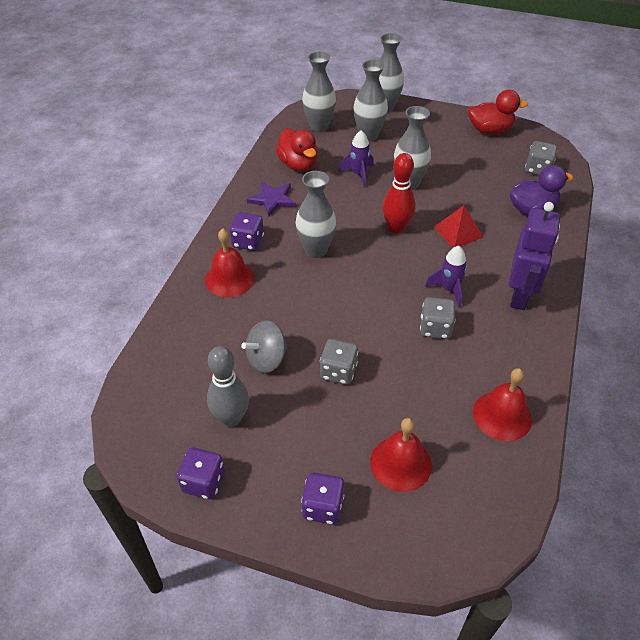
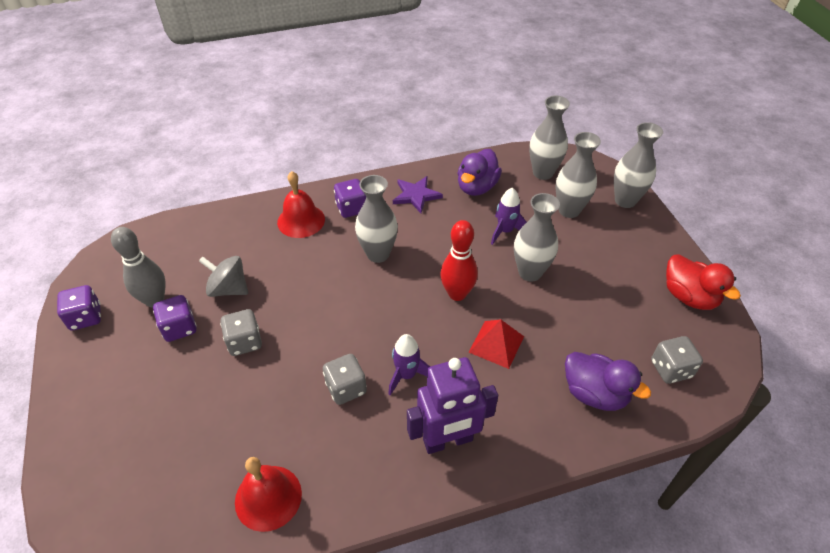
camera: 55 degrees right, 0 degrees up
(298, 164) = (476, 187): red duck -> purple duck
(323, 507) = (94, 404): purple dice -> purple dice (179, 328)
(400, 463) = (166, 438): red bell -> none

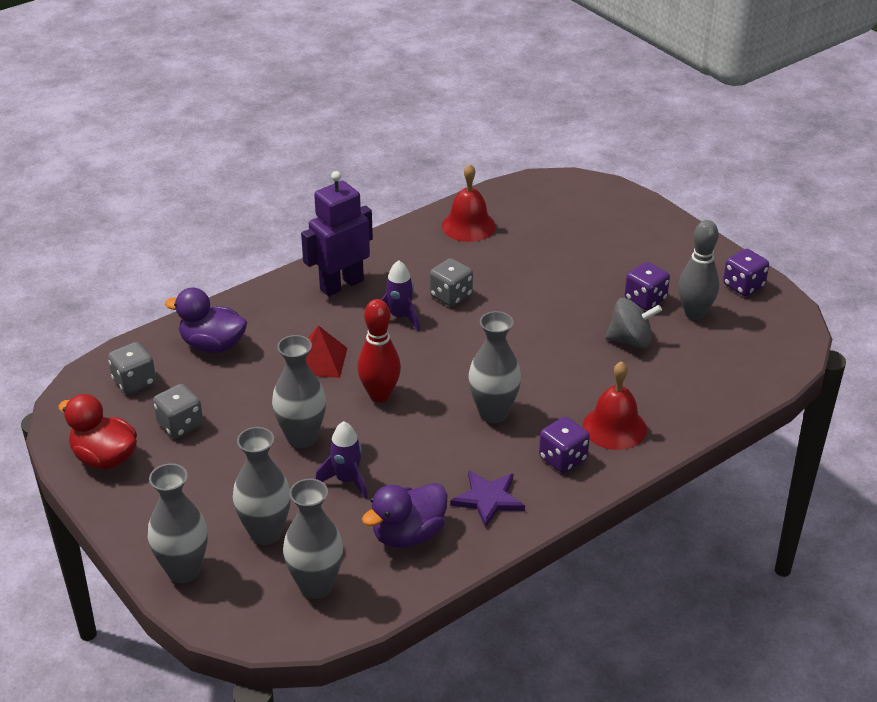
camera: 160 degrees right, 10 degrees down
(244, 342) = (572, 304): grey dice -> grey dice (180, 425)
(476, 187) = (408, 535): purple duck -> purple duck turned 135 degrees counterclockwise

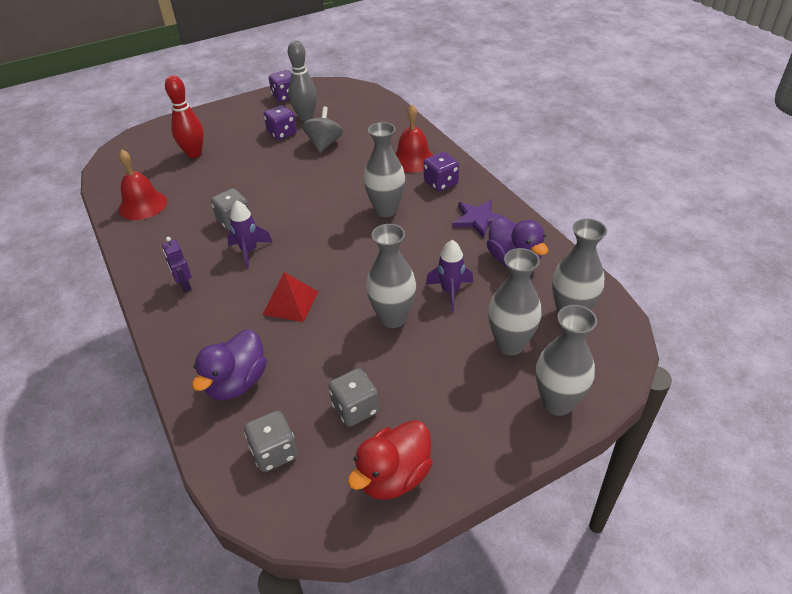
camera: 80 degrees left, 5 degrees up
(341, 285) = (184, 285): purple robot -> purple robot, size x0.49
(380, 395) = (348, 268): red bowling pin -> red bowling pin (194, 154)

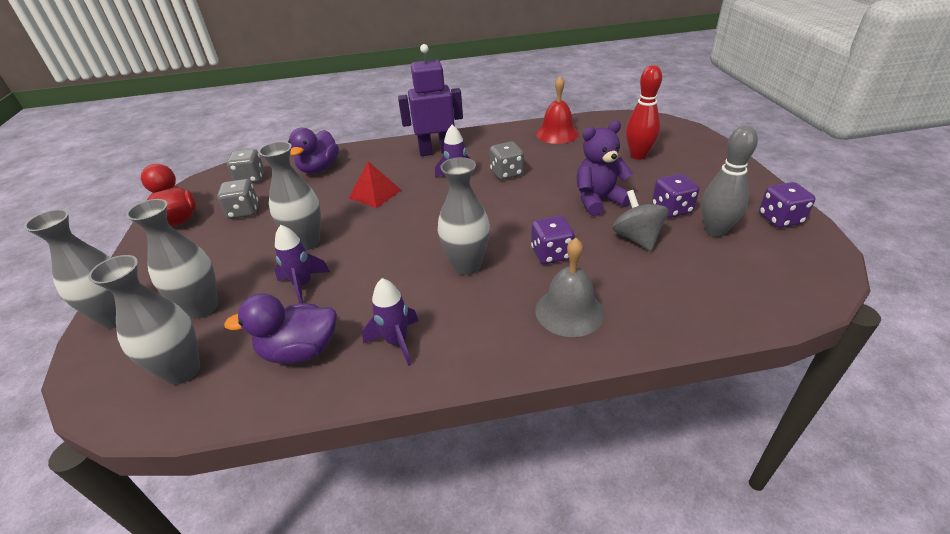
camera: 110 degrees right, 5 degrees down
(184, 285) = (436, 151): purple robot -> purple robot, size x2.06
(237, 383) = (319, 168): purple duck -> purple duck turned 120 degrees counterclockwise
(276, 164) = (598, 201): none -> purple teddy bear
(324, 144) = (637, 238): grey spinning top -> grey spinning top turned 135 degrees counterclockwise
(413, 159) = (569, 311): red bell -> grey bell
(441, 183) = (496, 326): purple dice -> purple dice (551, 254)
(478, 219) = (397, 342): purple star -> purple rocket

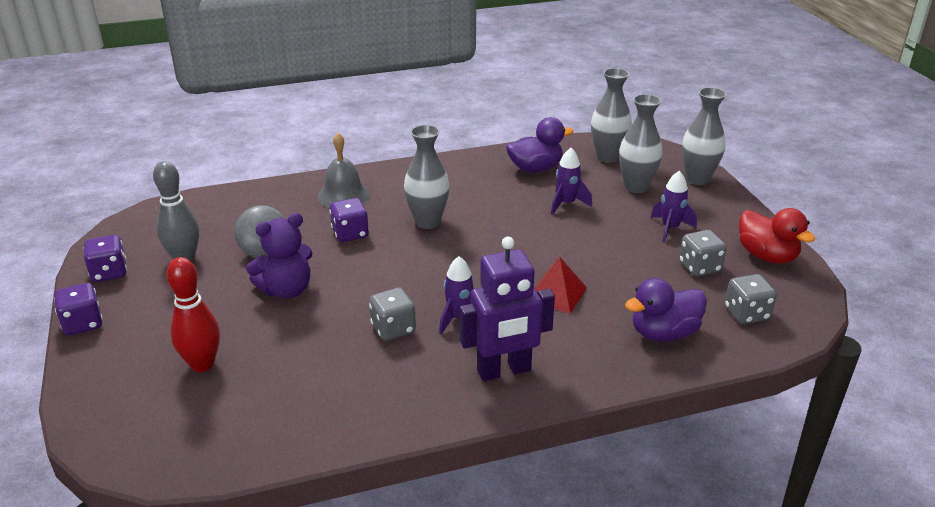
camera: 170 degrees right, 5 degrees down
(307, 242) = (593, 237): grey vase -> none
(319, 168) = (663, 333): purple duck -> purple duck turned 120 degrees counterclockwise
(397, 342) = (469, 175): purple rocket -> purple rocket (670, 228)
(557, 134) = (308, 416): red bell -> none
(671, 209) = (211, 281): purple dice -> purple dice (83, 323)

